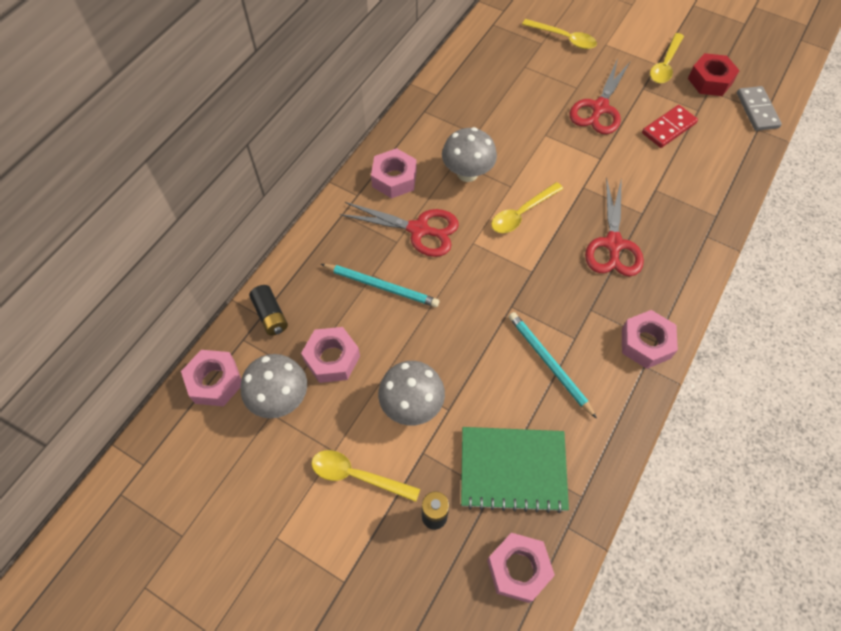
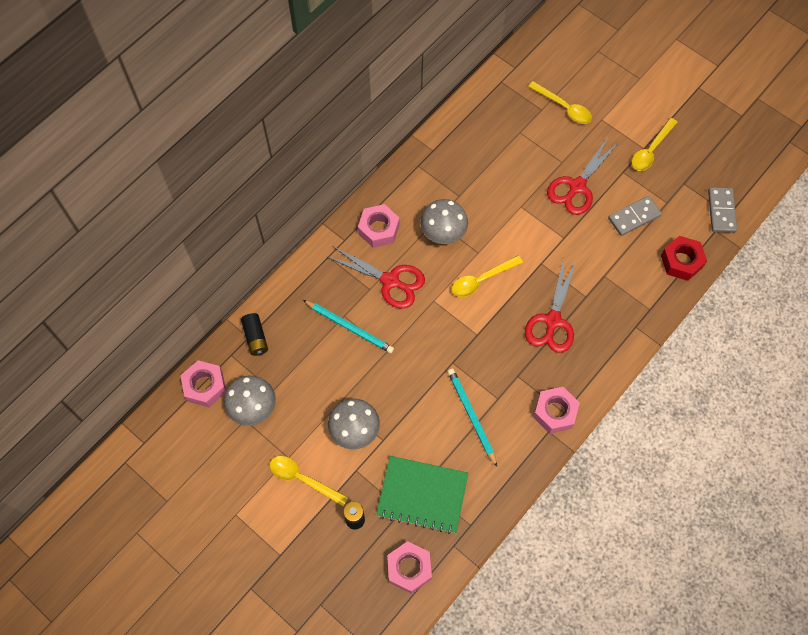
camera: 10 degrees right, 5 degrees up
(332, 359) = (299, 383): pink nut -> none
(668, 128) = (634, 217): red domino -> grey domino
(710, 81) = (687, 173): red nut -> red nut (681, 261)

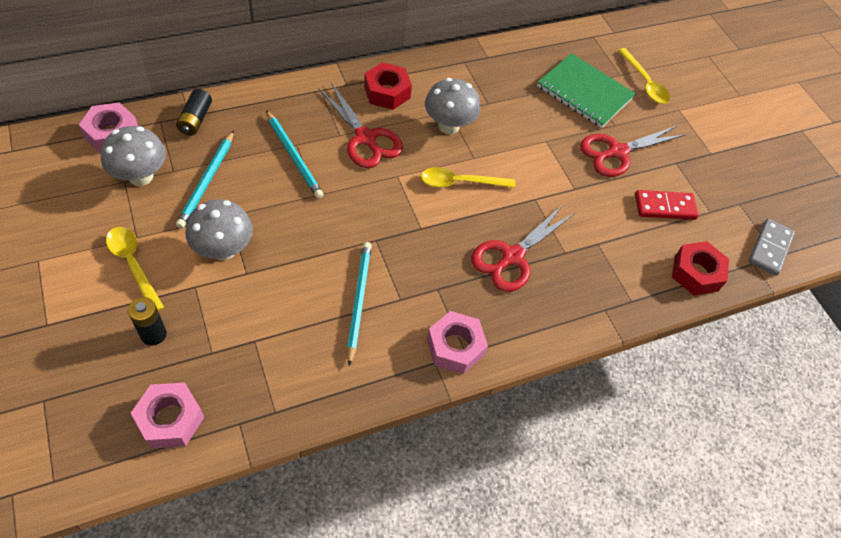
camera: 20 degrees right, 10 degrees down
(303, 384) = (207, 181): none -> turquoise pencil
(379, 229) = (387, 92): pink nut -> red nut
(422, 495) = (245, 350): green notebook -> green notebook (584, 92)
(634, 217) = (664, 207): grey domino -> red domino
(651, 150) = (718, 158): yellow spoon -> none

